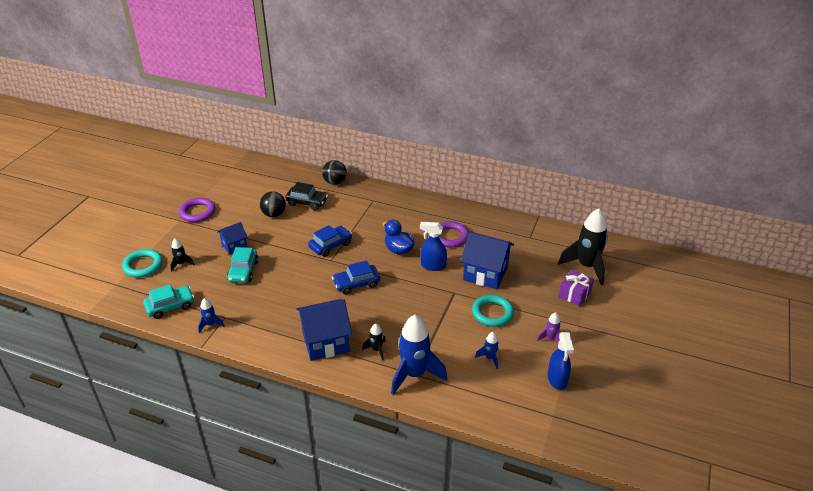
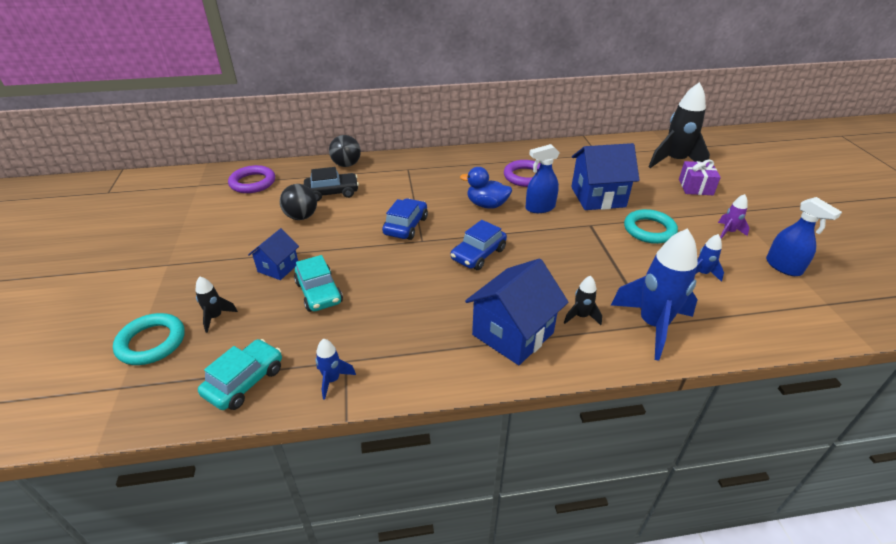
camera: 30 degrees left, 0 degrees up
(197, 212) = (188, 247): purple ring -> purple ring (253, 183)

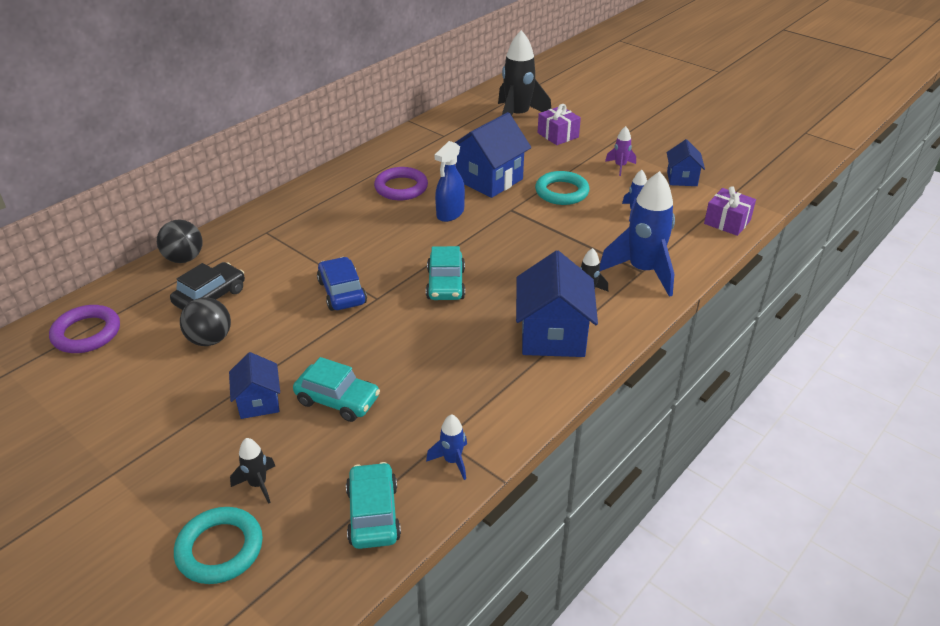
camera: 40 degrees left, 0 degrees up
(478, 254) = (446, 284): blue car -> turquoise car
(487, 205) = (397, 233): blue duck -> none
(783, 267) = (682, 178): blue spray bottle -> blue house
(793, 325) = (727, 222): none -> purple gift

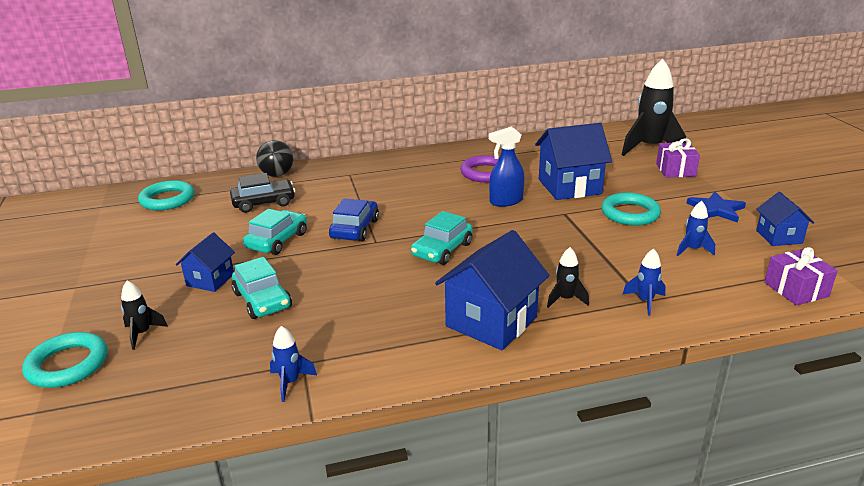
camera: 35 degrees right, 10 degrees down
(86, 333) = (167, 199): purple ring -> turquoise ring
(210, 339) = (231, 229): black ball -> none
(373, 514) = (187, 393): turquoise car -> turquoise car (277, 241)
(620, 166) = (716, 209): purple rocket -> blue star
(642, 271) = (645, 301): blue rocket -> blue rocket, size x0.46
(682, 178) = (779, 237): blue house -> blue house turned 45 degrees counterclockwise

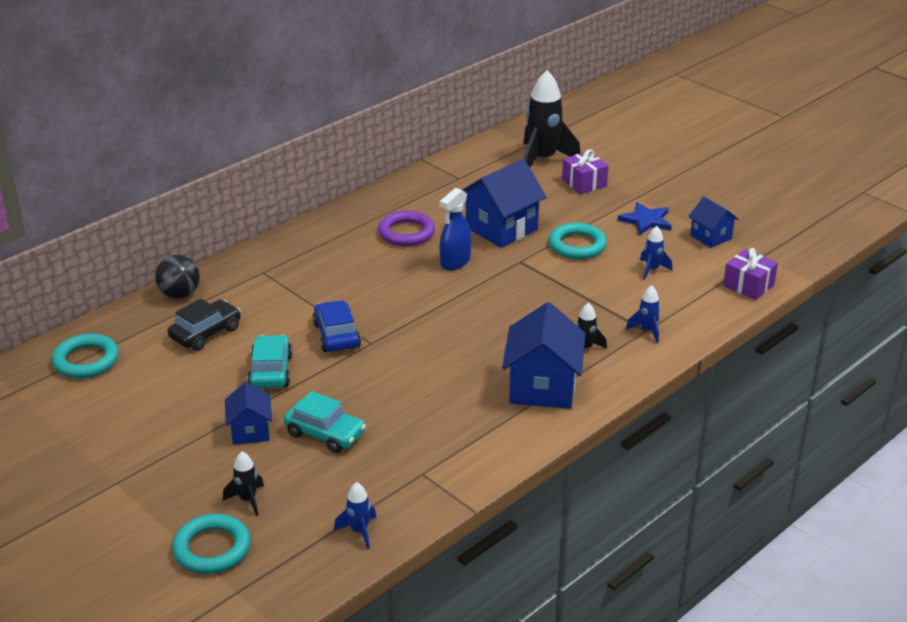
camera: 30 degrees left, 5 degrees up
(290, 382) = (428, 491): blue rocket -> blue rocket (359, 531)
(442, 250) = (442, 333): turquoise car -> none

